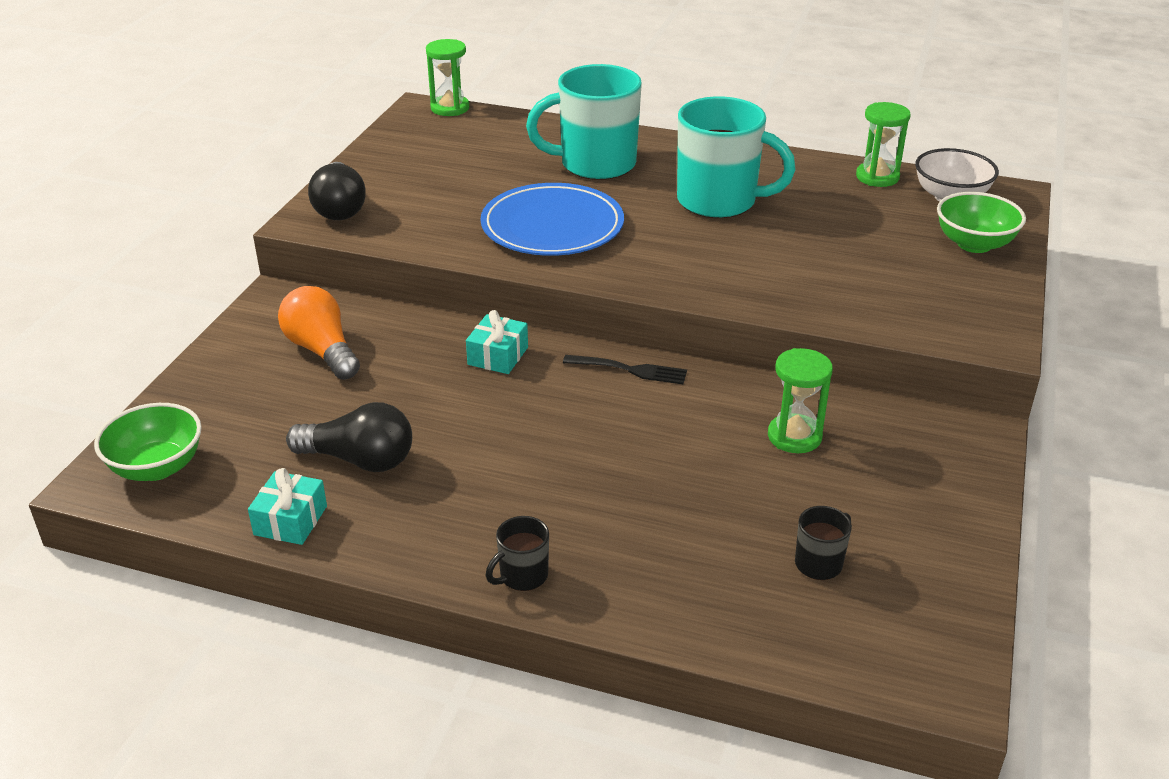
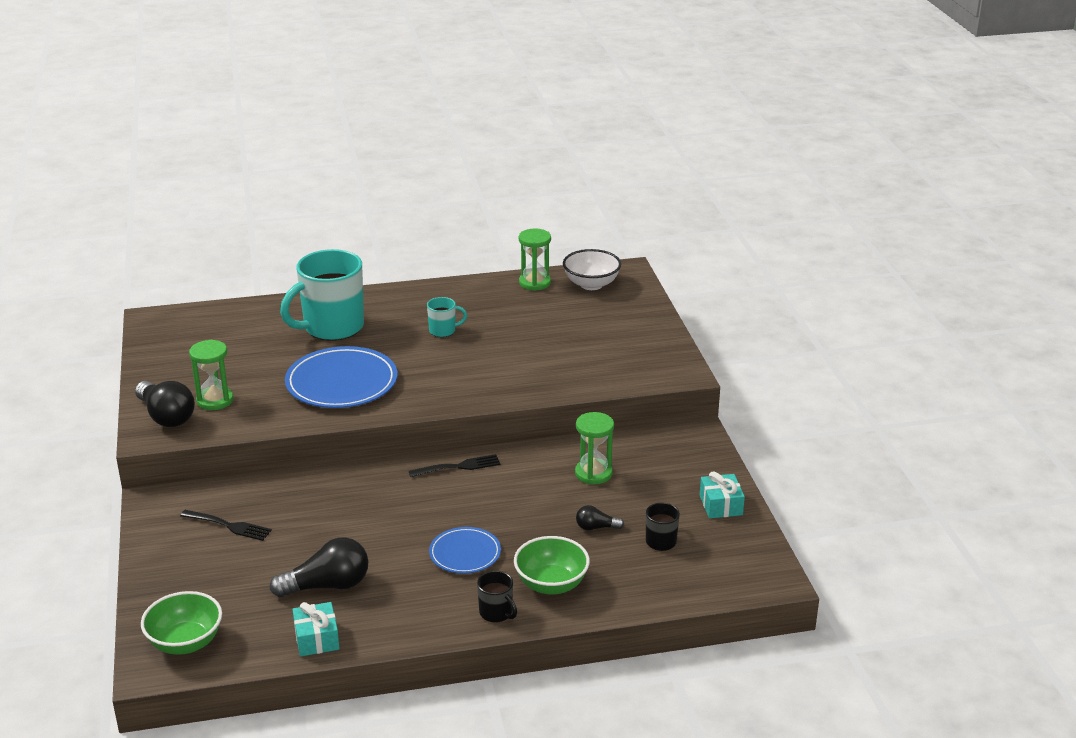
camera: 30 degrees left, 5 degrees down
(322, 350) = (229, 526): orange light bulb -> black fork
(450, 108) = (176, 313): green hourglass -> green hourglass (215, 400)
(498, 356) = (361, 487): turquoise gift -> turquoise gift (720, 505)
(522, 576) = (496, 613): black mug -> black mug turned 60 degrees counterclockwise
(549, 481) = (465, 553): none -> blue plate
(719, 202) = (443, 331): turquoise mug -> turquoise mug, size x0.44
(743, 510) = (596, 527): none -> black light bulb
(974, 244) = (628, 313): green bowl -> green bowl (551, 584)

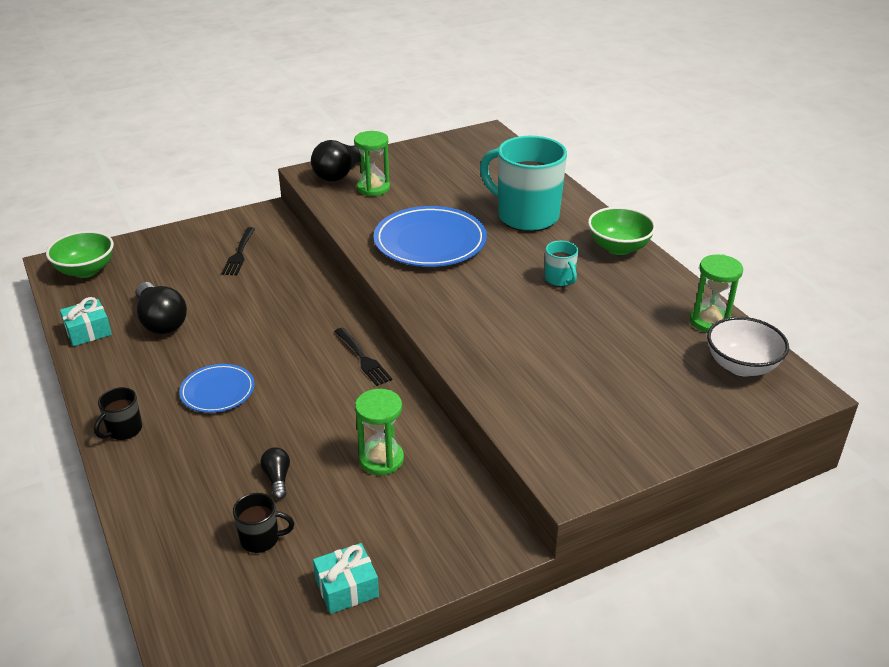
camera: 75 degrees right, 5 degrees up
(551, 584) = (172, 461): green bowl -> green bowl (618, 248)

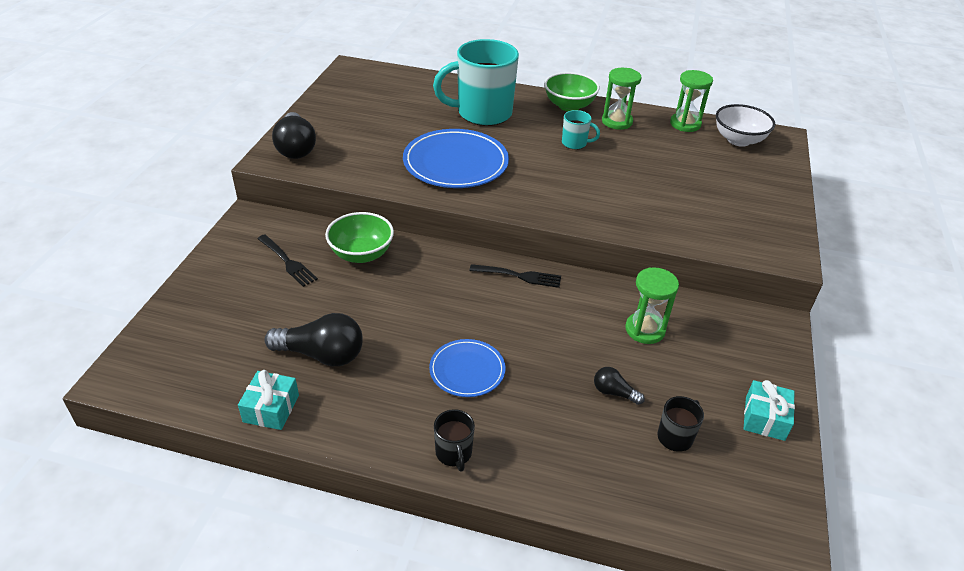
camera: 50 degrees left, 5 degrees up
(86, 270) = (164, 364): green bowl -> green bowl (361, 254)
(373, 188) = (343, 146): green hourglass -> green hourglass (617, 122)

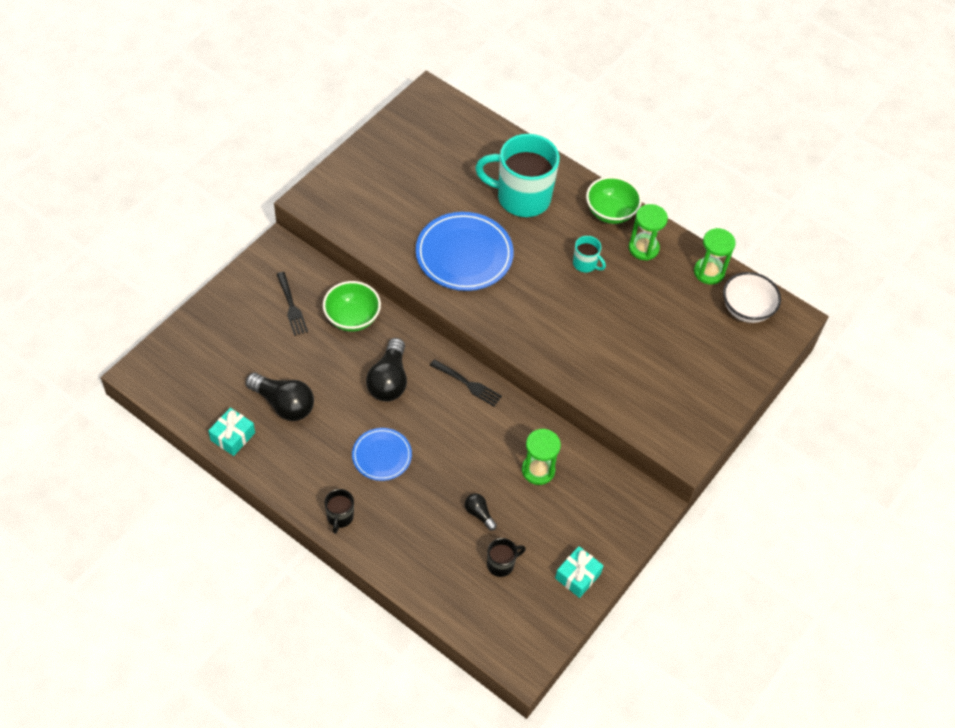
camera: 20 degrees right, 15 degrees up
(296, 148) = (336, 192): black light bulb -> black light bulb (389, 380)

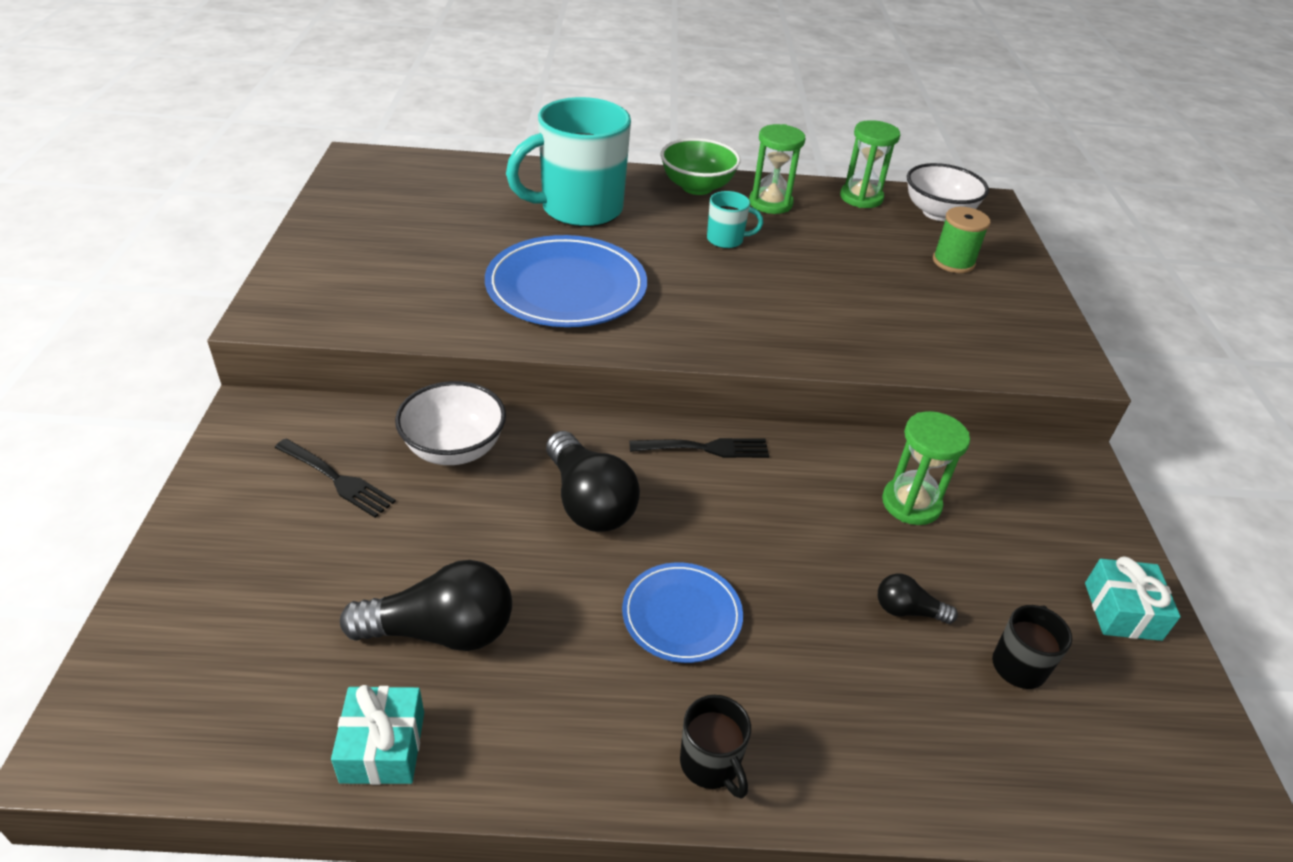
camera: 35 degrees left, 15 degrees down
(352, 318) = (454, 449): green bowl -> white bowl
(707, 350) = (953, 262): none -> green spool

